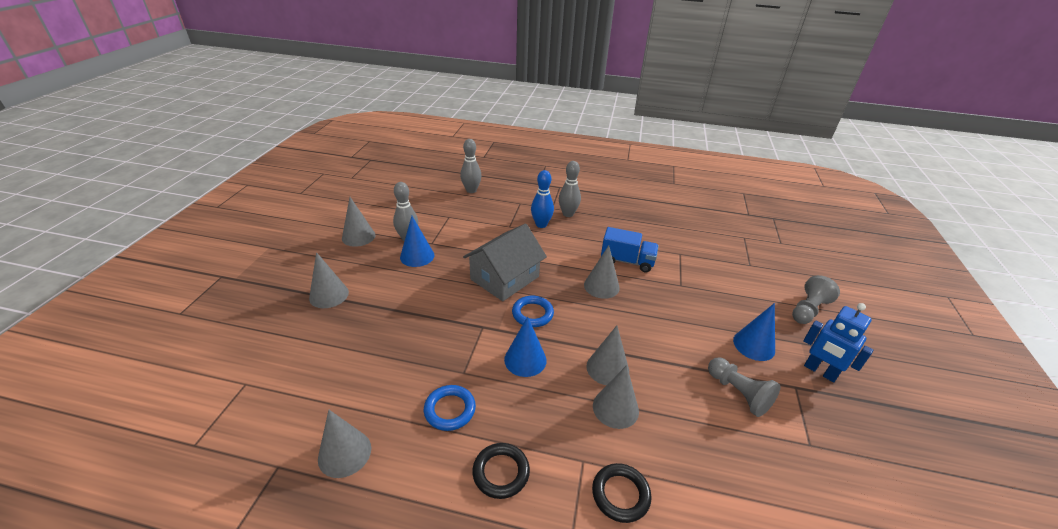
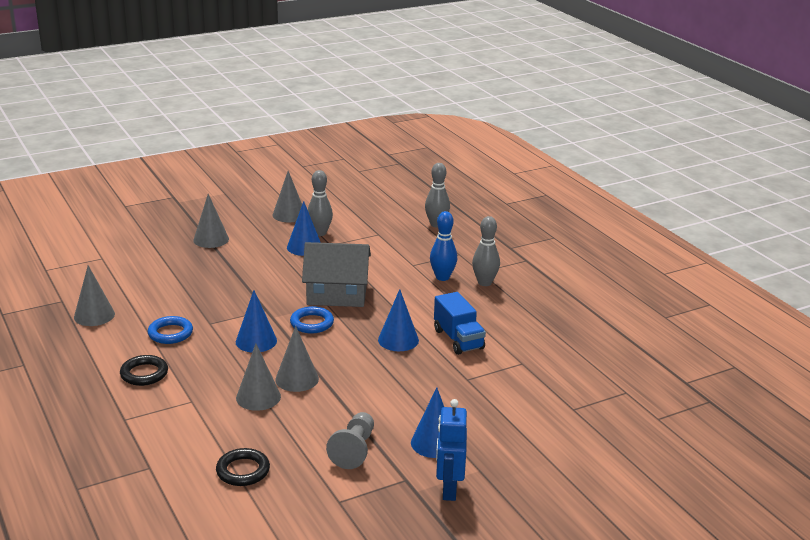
camera: 50 degrees right, 10 degrees down
(601, 286) = (398, 340): grey cone -> blue cone
(620, 494) = (181, 426): black ring -> black ring (243, 471)
(808, 310) = (545, 463): grey pawn -> none

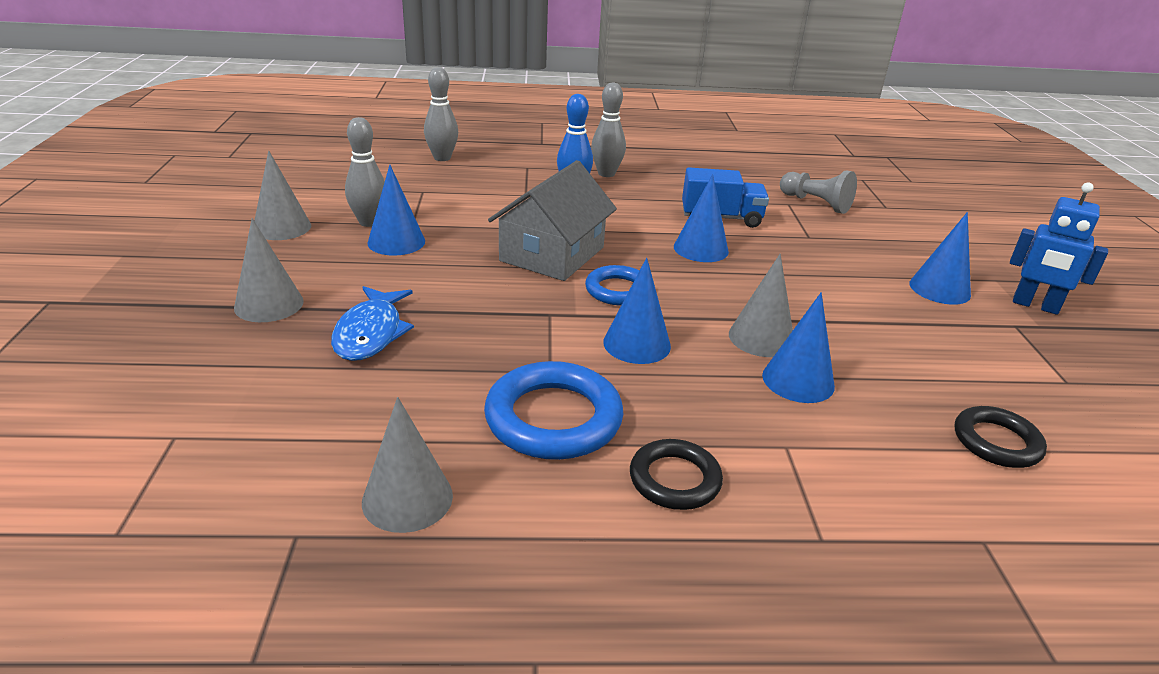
camera: 65 degrees left, 5 degrees up
(170, 333) = (553, 418): blue ring -> blue ring, size x1.62
(206, 270) = (371, 333): none -> blue fish
(258, 397) = (798, 380): grey cone -> blue cone
(354, 450) = (949, 341): grey pawn -> grey pawn (816, 203)

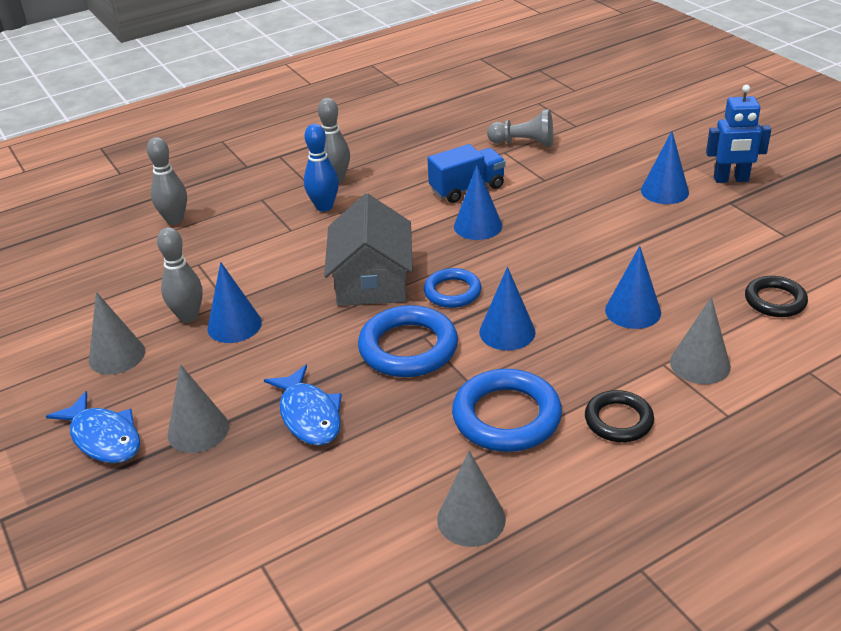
camera: 25 degrees left, 5 degrees up
(195, 278) = (104, 438): none -> blue fish
(524, 318) = (408, 348): none -> blue ring
(761, 338) = (584, 287): grey cone -> grey cone (700, 364)

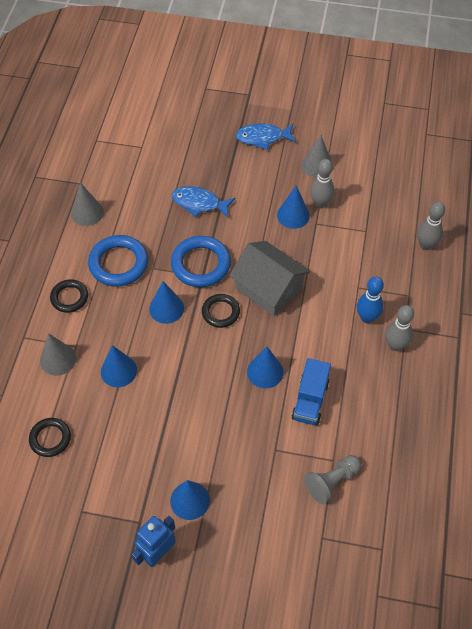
camera: 130 degrees right, 20 degrees up
(198, 430) = (232, 166): grey cone -> none
(452, 292) = (220, 312): blue ring -> black ring

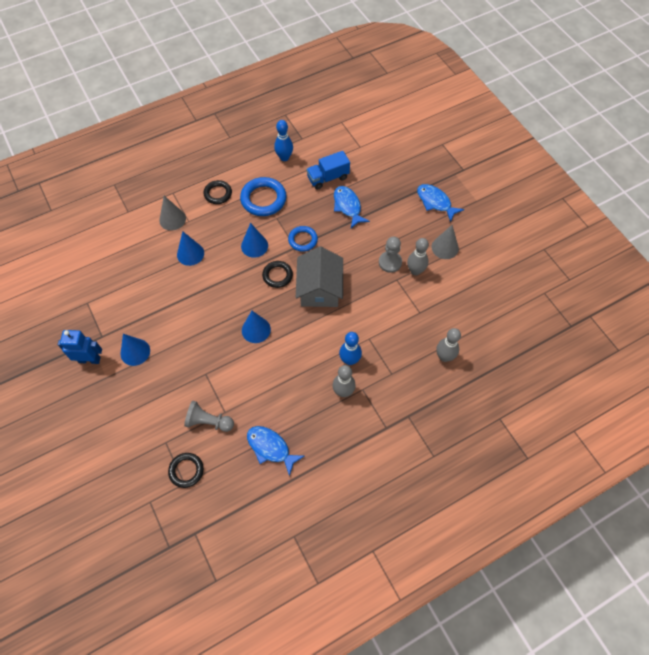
camera: 50 degrees right, 5 degrees up
(50, 438) = (119, 254): black ring -> black ring (186, 471)
(87, 213) = (284, 157): grey cone -> blue bowling pin
(201, 264) = (303, 240): blue ring -> blue ring, size x0.62
(293, 215) = (390, 262): blue cone -> grey pawn
(310, 400) = (257, 369): blue truck -> blue truck (328, 178)
(404, 445) = (270, 448): none -> blue fish

